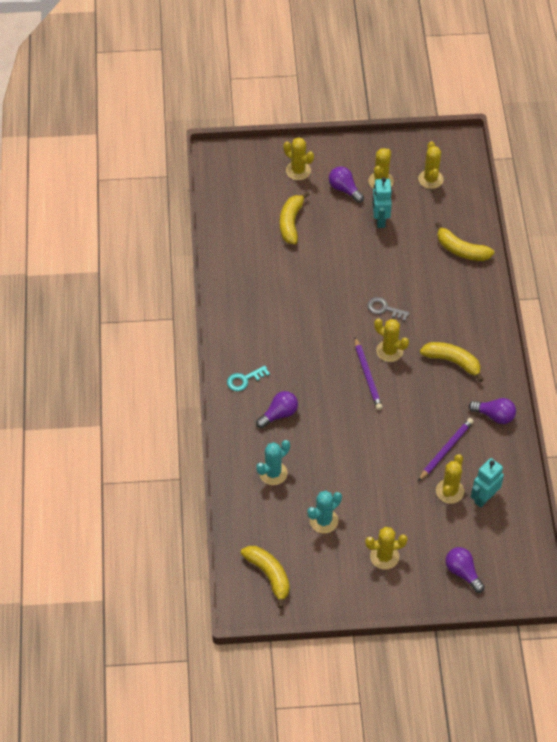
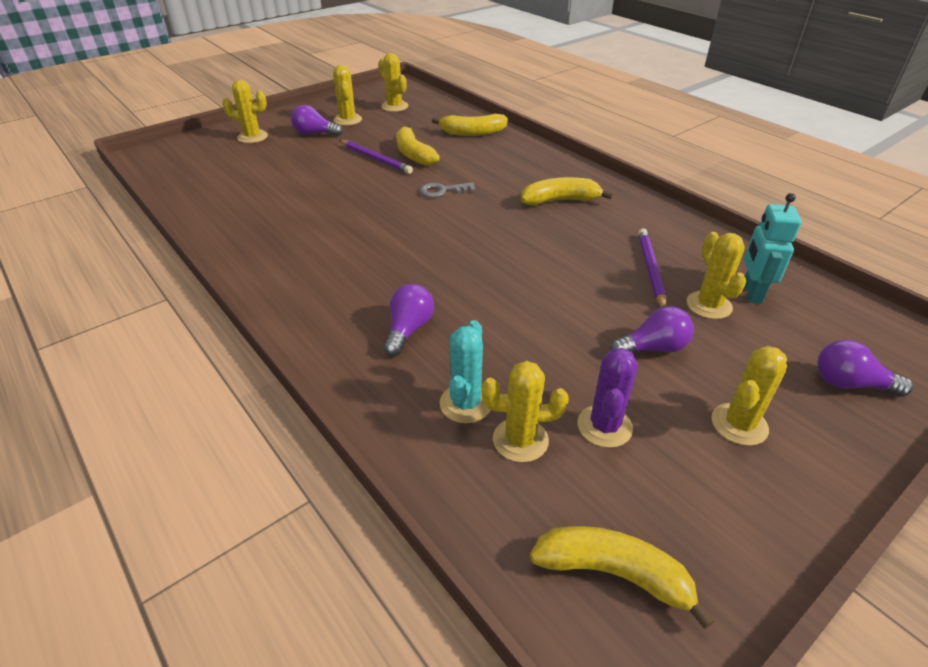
camera: 35 degrees left, 15 degrees down
(244, 380) = (325, 315): turquoise key -> none
(291, 222) = (274, 169): yellow banana -> yellow banana (413, 154)
(324, 521) = (604, 426): turquoise cactus -> purple cactus
(367, 375) = (483, 246): purple pencil -> purple pencil (375, 159)
(380, 220) = (371, 140): turquoise robot -> none
(389, 351) = (485, 218): yellow cactus -> yellow cactus (520, 440)
(494, 415) = (657, 221): purple light bulb -> purple light bulb (653, 348)

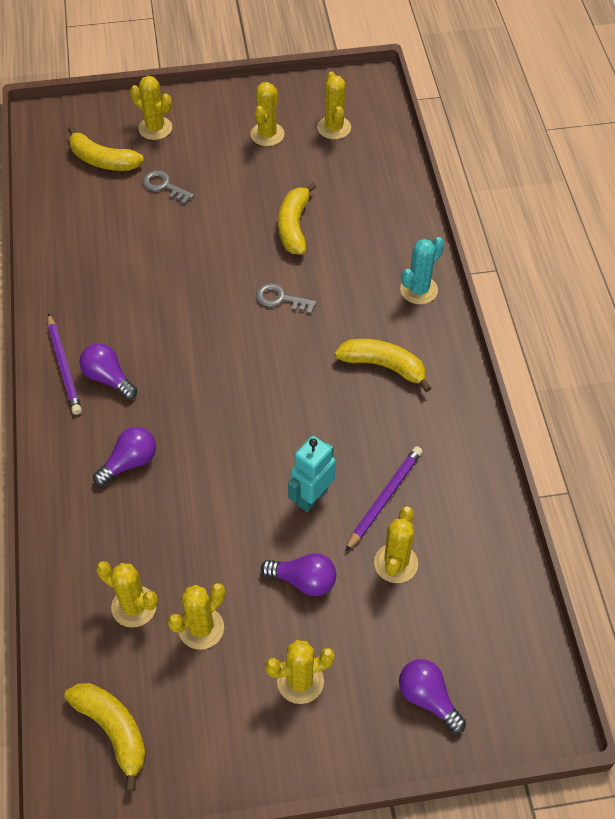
camera: 30 degrees right, 15 degrees up
(286, 162) = (164, 186): none -> grey key
(315, 134) = (218, 147): purple light bulb -> purple light bulb (108, 378)
(375, 159) = (251, 218): purple pencil -> purple pencil (64, 366)
(466, 403) = (120, 555): turquoise cactus -> turquoise cactus (419, 290)
(472, 133) = (383, 214): yellow banana -> yellow banana (103, 160)
(604, 426) = (201, 628): purple cactus -> yellow cactus
(751, 292) = (449, 570): turquoise robot -> turquoise robot (312, 497)

